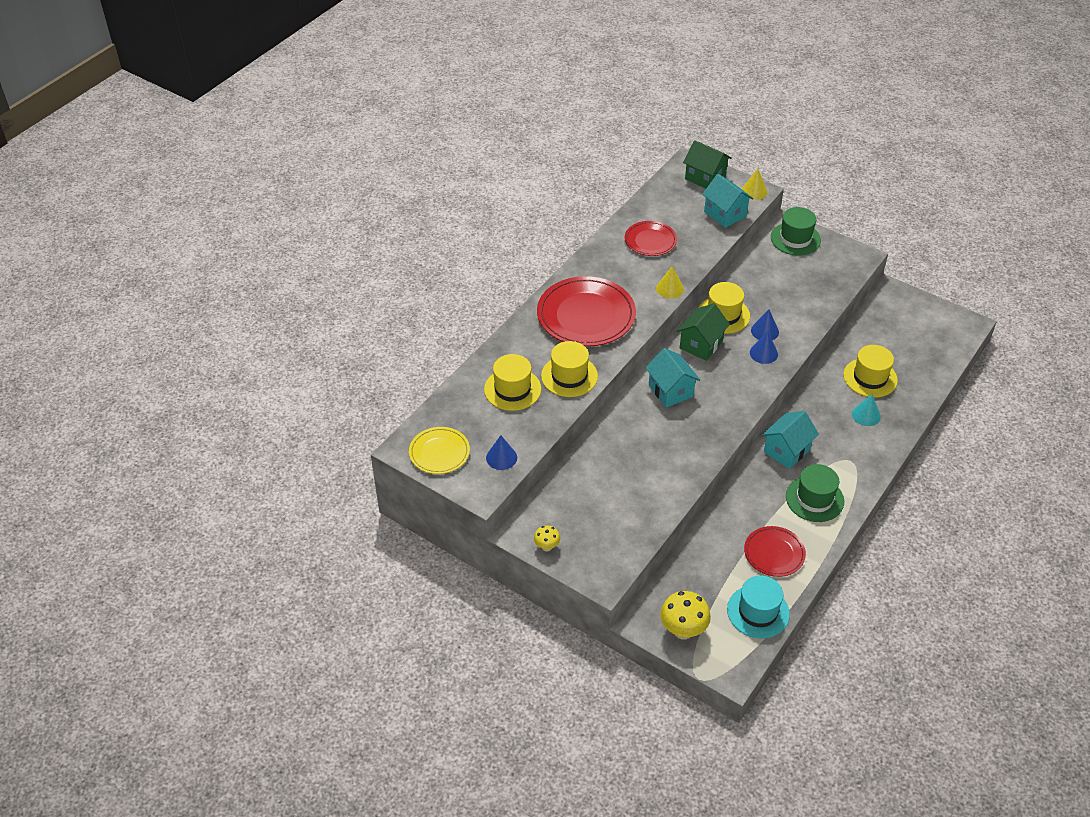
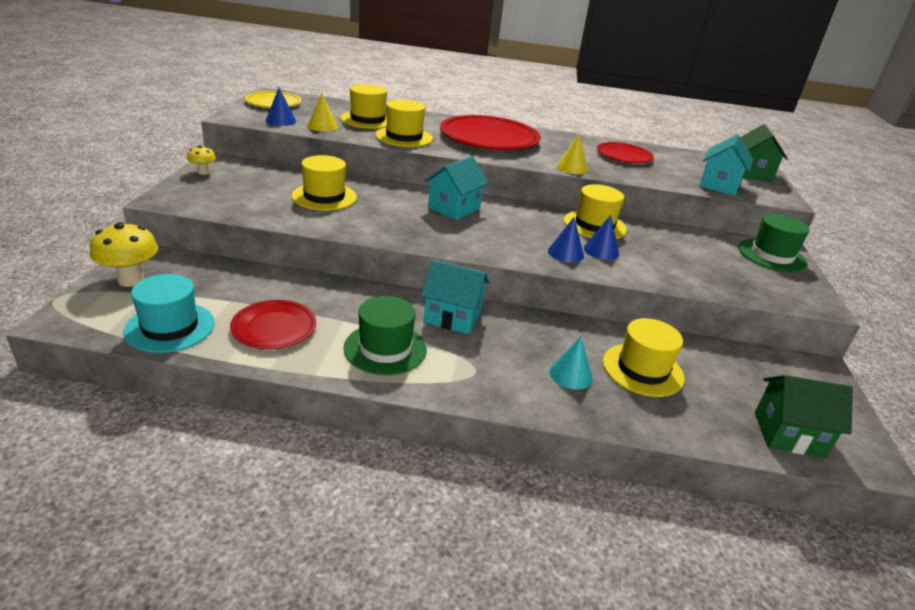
camera: 60 degrees right, 15 degrees down
(625, 470) = (324, 197): none -> yellow hat
(701, 344) = (536, 217): green house -> green house (788, 434)
(754, 191) = (779, 197): yellow cone -> yellow cone (322, 126)

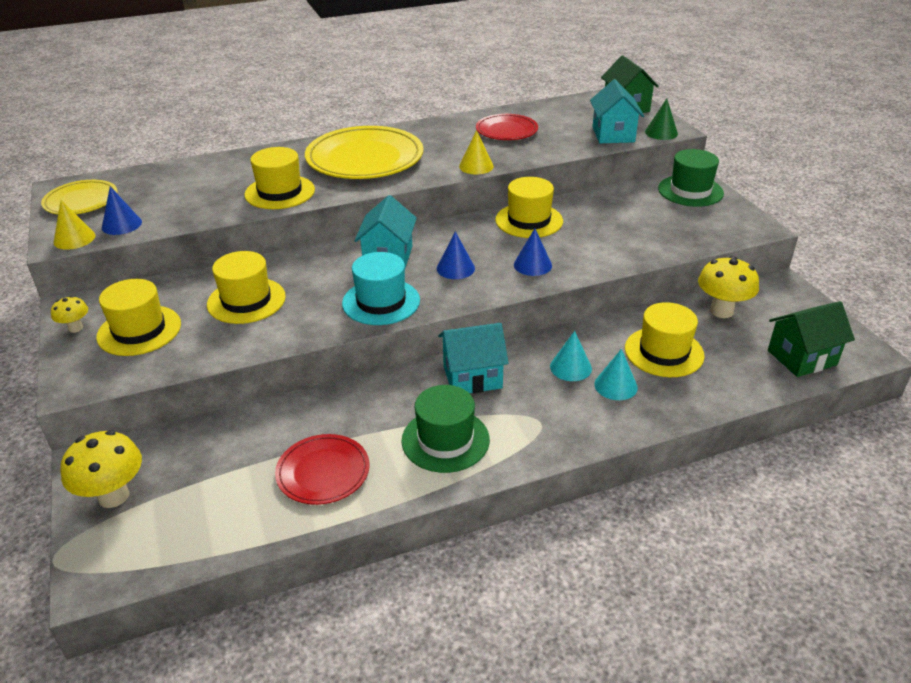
camera: 25 degrees left, 5 degrees up
(170, 327) = (219, 525): turquoise hat -> turquoise hat (381, 302)
(322, 126) = (177, 213): yellow cone -> yellow cone (74, 239)
(367, 120) = (215, 183): yellow hat -> yellow hat (139, 330)
(489, 138) = (365, 158): red plate -> yellow plate
(543, 345) = (570, 367): none -> turquoise cone
(601, 250) = (558, 248): blue cone -> blue cone (455, 268)
(733, 363) = (721, 311): none -> yellow mushroom
(768, 197) = (661, 133): none -> green cone

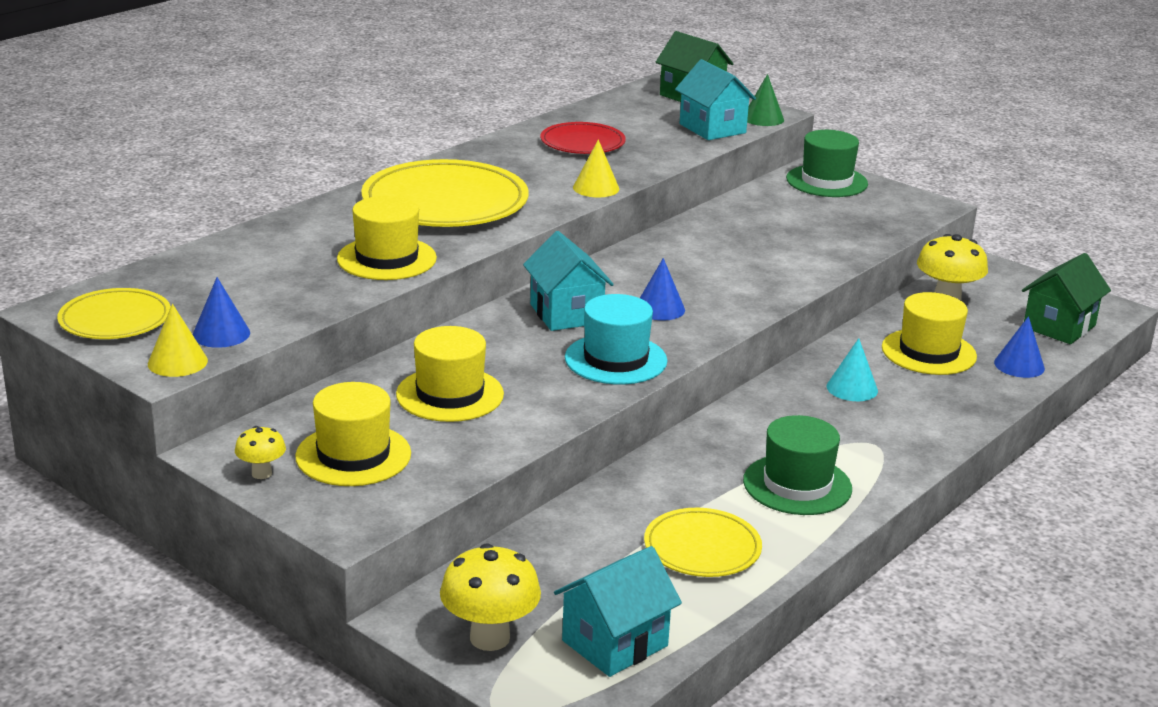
camera: 30 degrees left, 10 degrees down
(323, 472) = (702, 548): red plate -> yellow plate
(472, 377) = (760, 422): turquoise house -> turquoise house (614, 643)
(529, 220) = (685, 244): yellow hat -> none
(532, 265) = (741, 287): blue cone -> blue cone (1019, 365)
(615, 385) = (913, 393): turquoise cone -> none

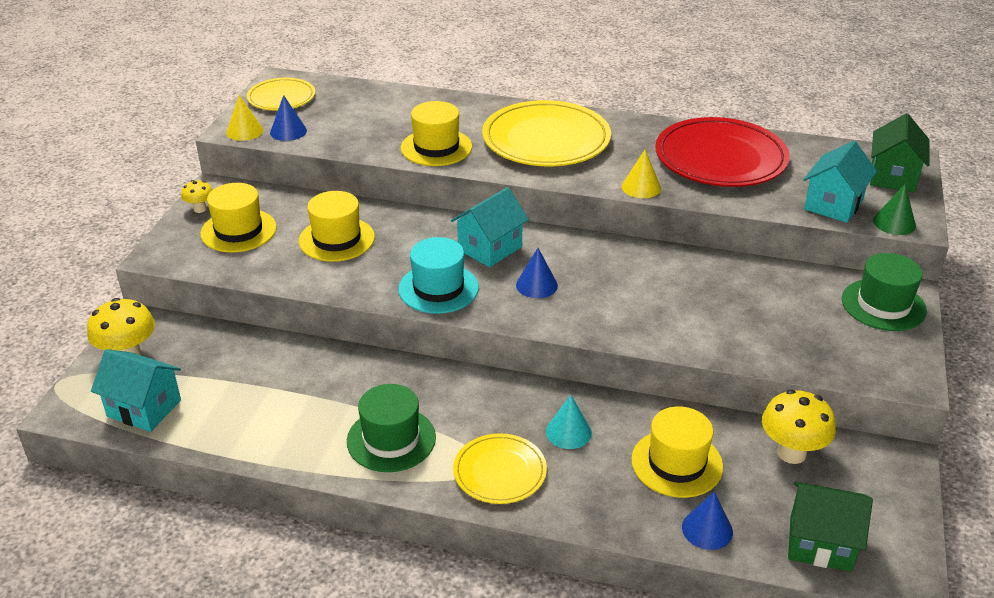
camera: 65 degrees right, 10 degrees up
(582, 143) = (720, 158): red plate -> red plate, size x1.78
(702, 548) = (276, 415): yellow plate -> yellow plate (500, 472)

